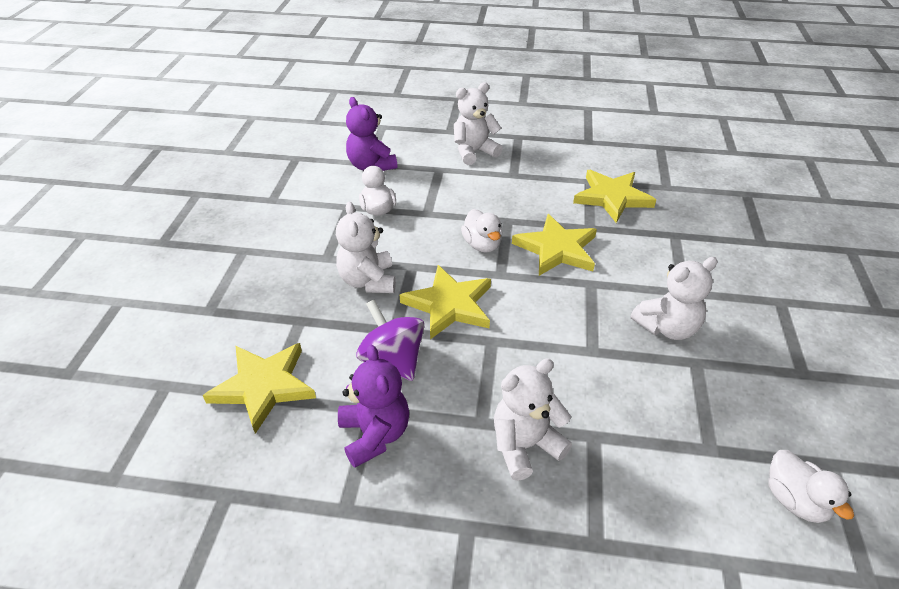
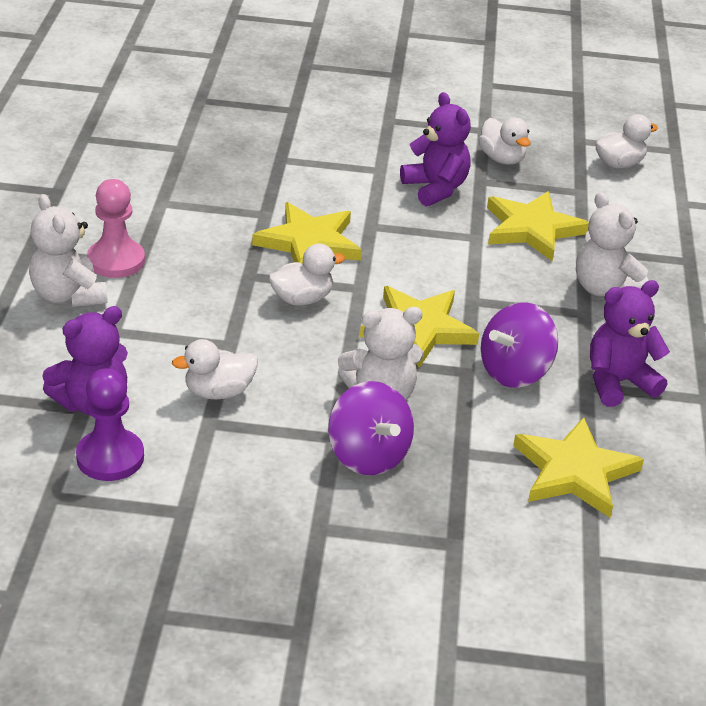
camera: 95 degrees left, 5 degrees down
(305, 273) = (368, 456): none -> purple spinning top
(323, 174) = (110, 457): none -> purple pawn
(514, 166) = (116, 261): none -> pink pawn
(612, 197) = (202, 190): yellow star -> yellow star (532, 229)
(667, 327) = (435, 189): white teddy bear -> purple teddy bear
(749, 383) = (502, 159): none -> white duck

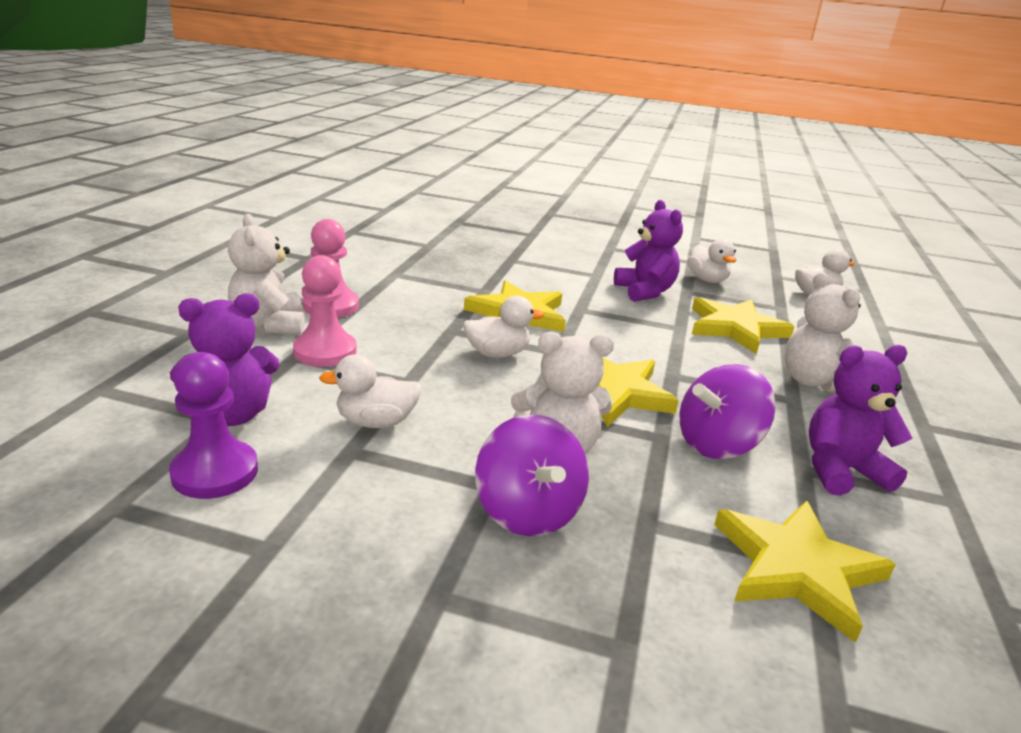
camera: 10 degrees right, 10 degrees down
(138, 321) = (325, 351): none -> pink pawn

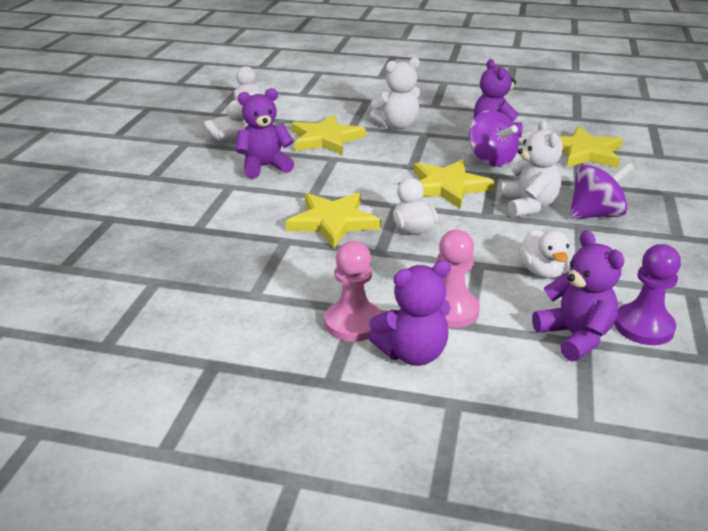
camera: 90 degrees left, 5 degrees up
(269, 325) = (412, 353): white teddy bear -> purple teddy bear

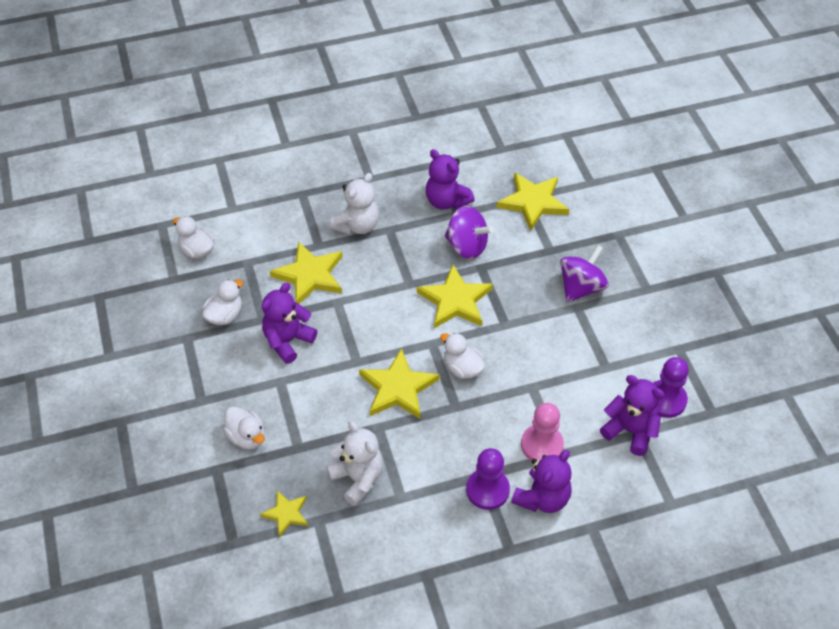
camera: 30 degrees left, 20 degrees up
(132, 266) = (286, 514): none -> yellow star
(353, 323) = (487, 490): pink pawn -> purple pawn
(528, 206) = (528, 298): white teddy bear -> white teddy bear (358, 478)
(542, 271) = (578, 374): white duck -> white duck (247, 437)

